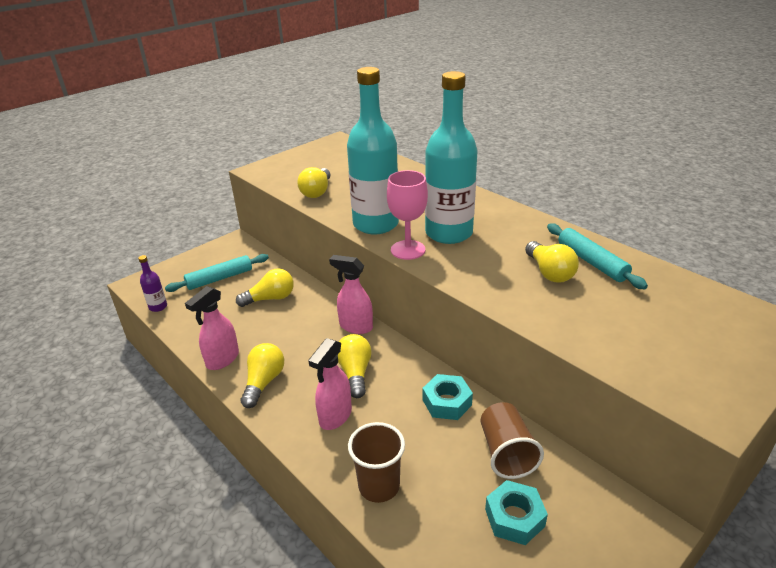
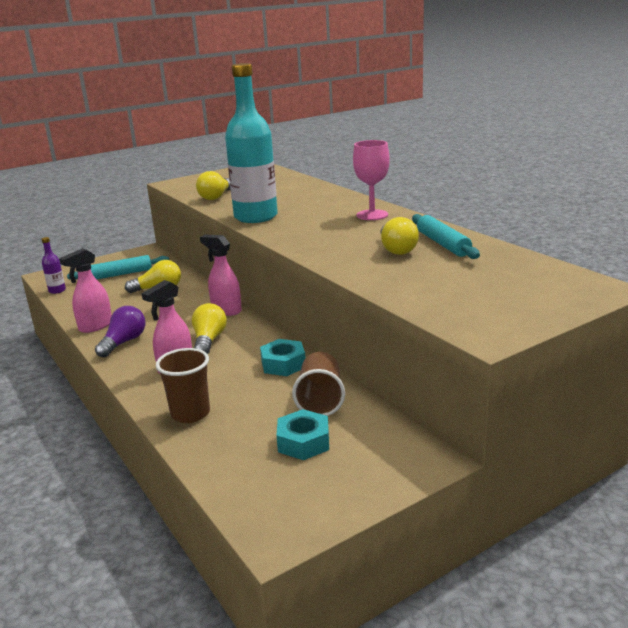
camera: 10 degrees right, 10 degrees down
(263, 382) = (124, 342): yellow light bulb -> purple light bulb
(408, 250) = (274, 233): pink goblet -> pink goblet (372, 215)
(449, 233) = (319, 223): turquoise bottle -> none

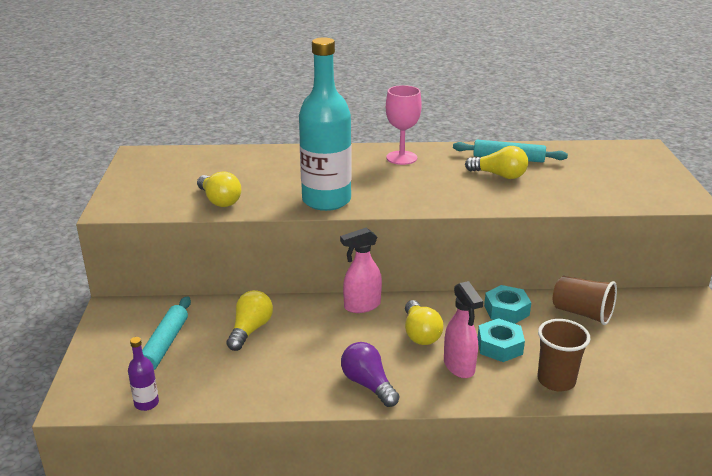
camera: 60 degrees left, 5 degrees up
(95, 326) = (302, 395): pink spray bottle -> none
(209, 340) = (420, 333): yellow light bulb -> yellow light bulb turned 135 degrees counterclockwise
(303, 442) = (639, 340): turquoise nut -> turquoise nut (499, 346)

